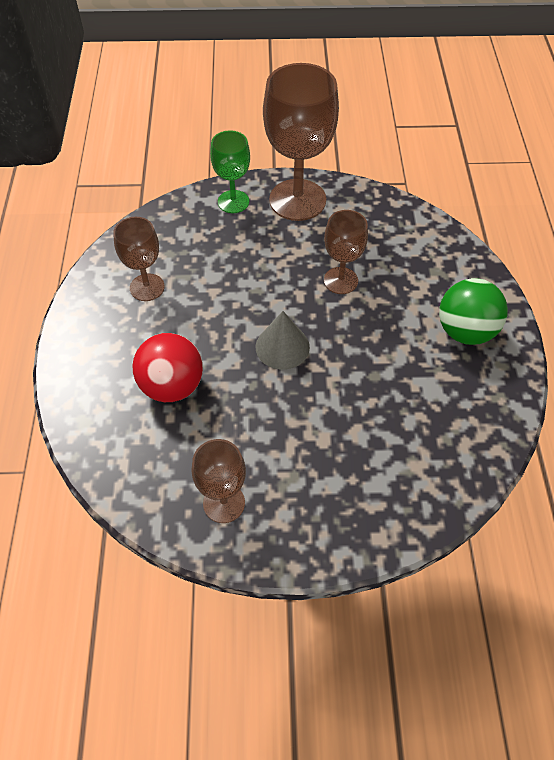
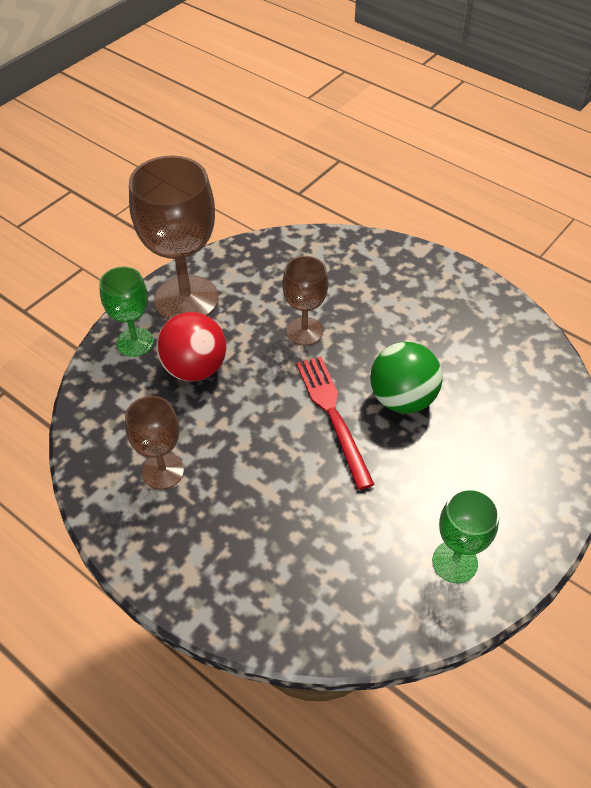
camera: 50 degrees left, 5 degrees down
(172, 386) = (297, 523): red ball -> red ball (194, 368)
(224, 503) = (454, 562): brown goblet -> green goblet
(282, 346) = (333, 415): grey cone -> red fork
(465, 331) = (430, 294): green ball -> green ball (402, 399)

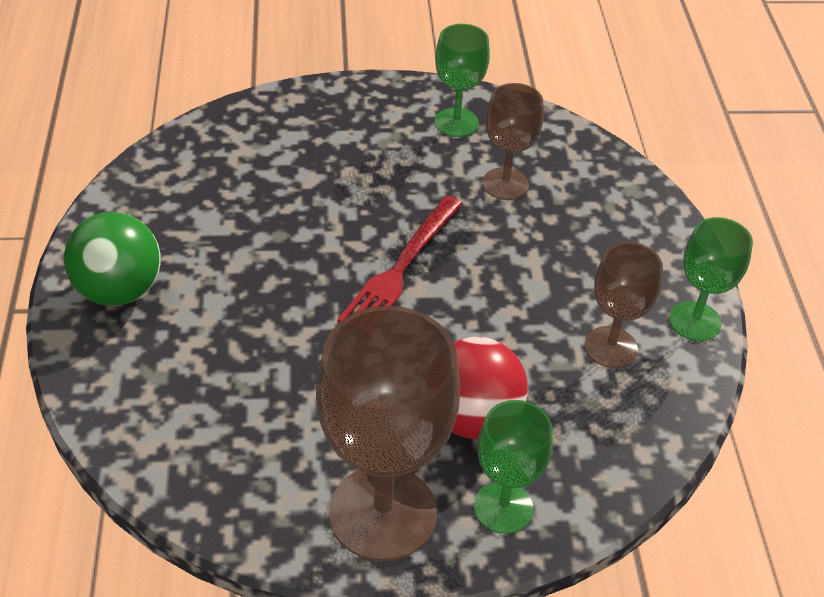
camera: 135 degrees left, 5 degrees down
(127, 537) = (695, 321): none -> green goblet
(304, 331) = (313, 359): brown goblet -> brown goblet (505, 184)
(402, 399) = (324, 231): green ball -> green ball (119, 290)

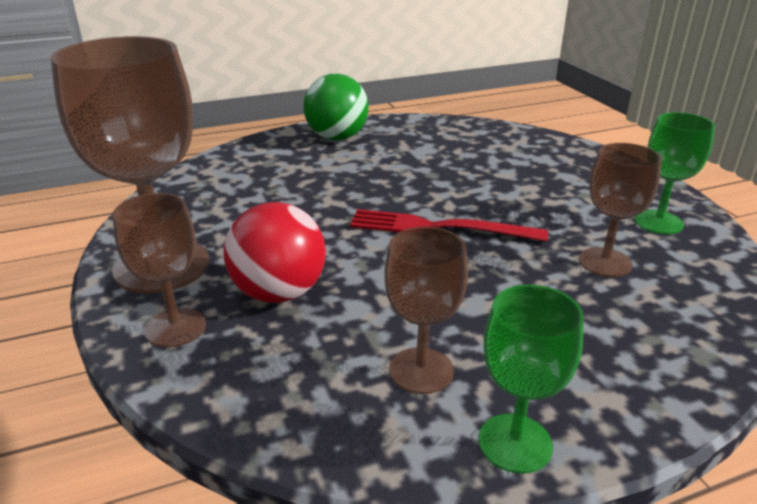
camera: 75 degrees right, 15 degrees down
(503, 507) = (175, 328): green goblet -> brown goblet

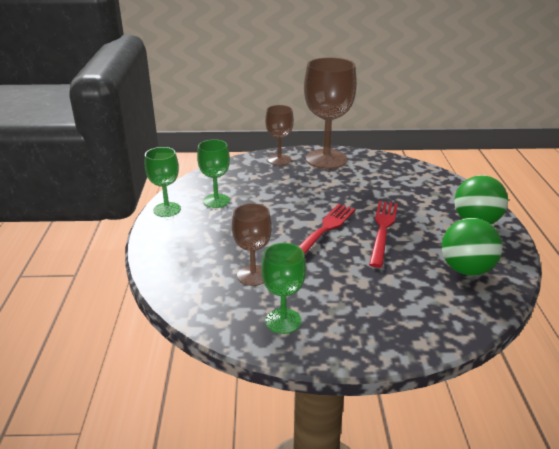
camera: 110 degrees right, 0 degrees up
(279, 293) = (288, 180): red ball -> none
(399, 186) = (383, 230): none -> red fork
(421, 370) = (216, 201): brown goblet -> green goblet
(445, 139) = (466, 269): none -> green ball

